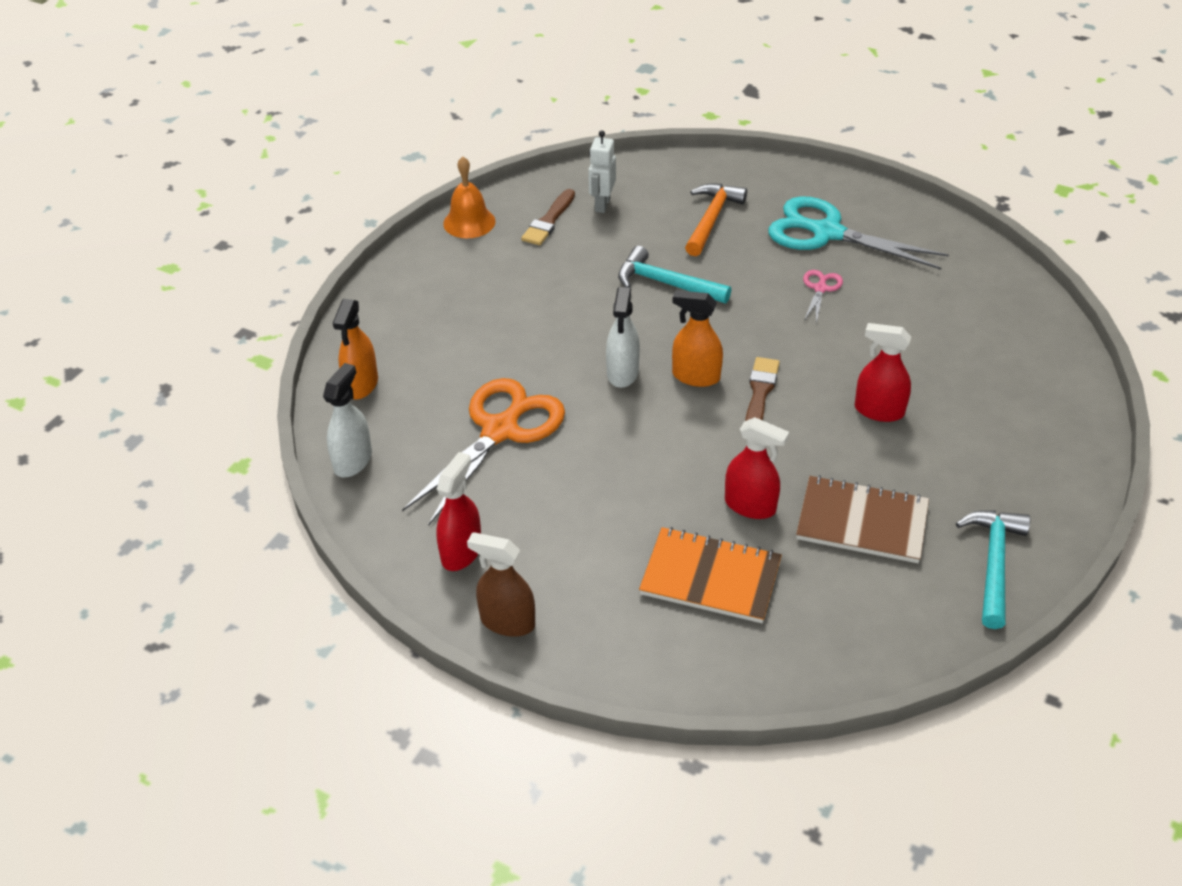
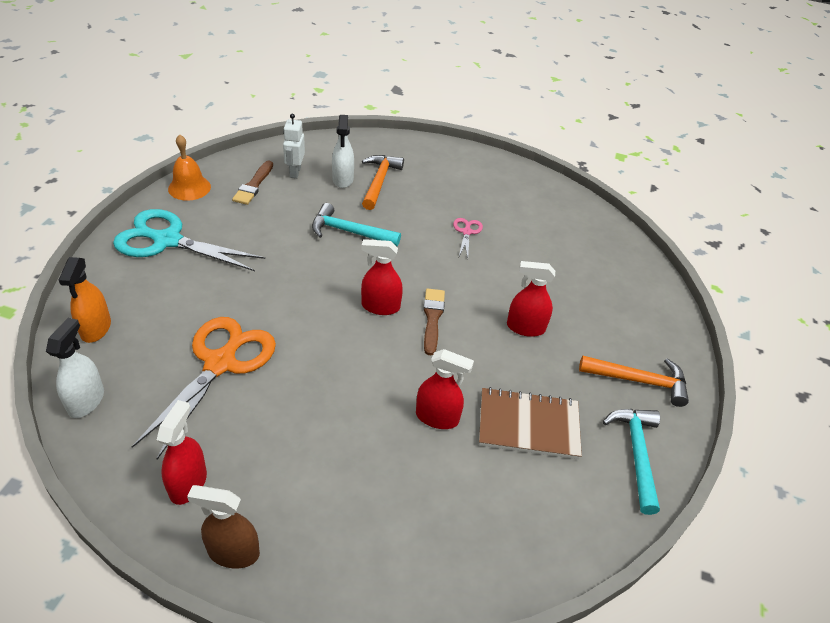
camera: 15 degrees left, 0 degrees up
(622, 373) = (321, 306): white spray bottle -> white spray bottle (343, 179)
(696, 376) = (380, 306): orange spray bottle -> red spray bottle
(710, 577) = (412, 488): orange notebook -> none
(827, 233) = (465, 190): turquoise scissors -> turquoise scissors (168, 240)
(1017, 482) = (639, 381): none -> orange hammer

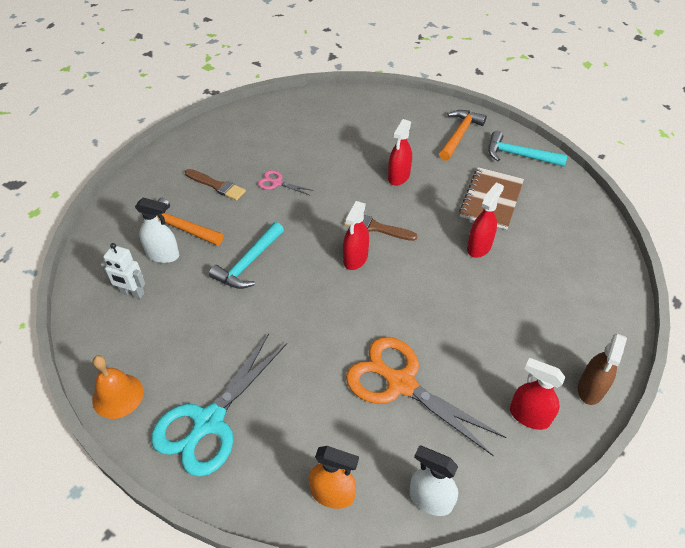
camera: 70 degrees left, 5 degrees up
(253, 185) = (140, 332): brown brush -> brown brush (217, 186)

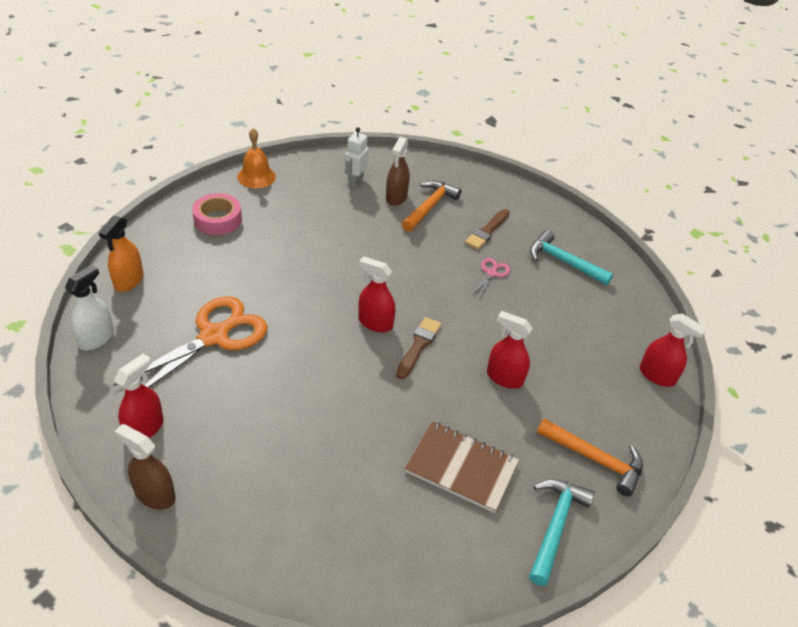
camera: 90 degrees right, 5 degrees down
(163, 255) = (396, 197): white spray bottle -> brown spray bottle
(209, 421) = (218, 220): turquoise scissors -> pink tape
(249, 263) = (379, 248): turquoise hammer -> turquoise hammer (564, 262)
(479, 247) = (379, 436): red spray bottle -> red spray bottle (657, 375)

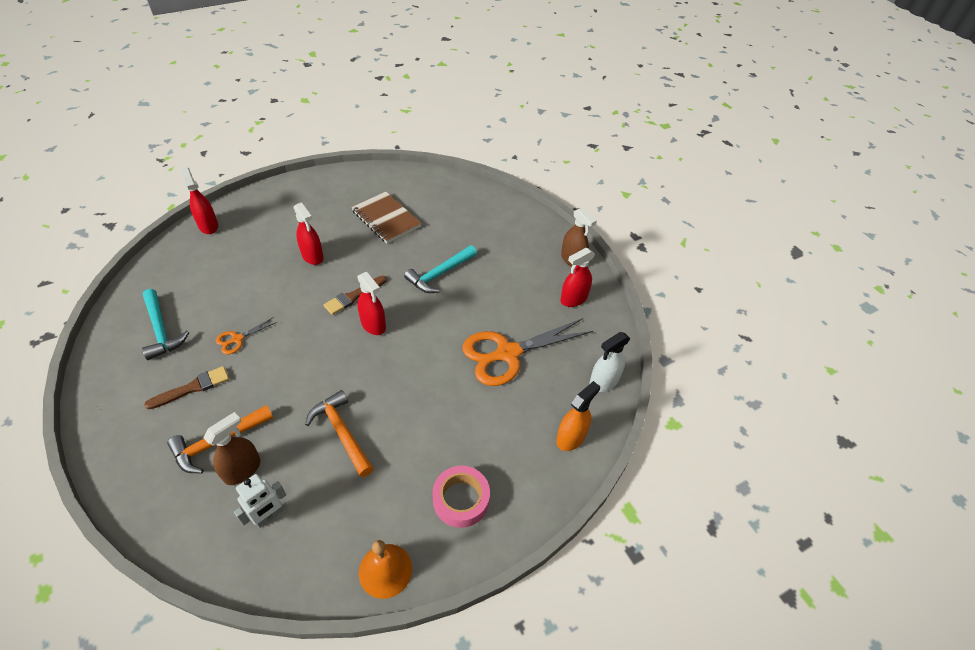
camera: 155 degrees left, 5 degrees up
(491, 273) = (237, 339): pink scissors -> orange scissors
(555, 526) = (358, 182): turquoise hammer -> turquoise hammer (440, 274)
(595, 459) = (304, 199): orange hammer -> orange hammer (342, 432)

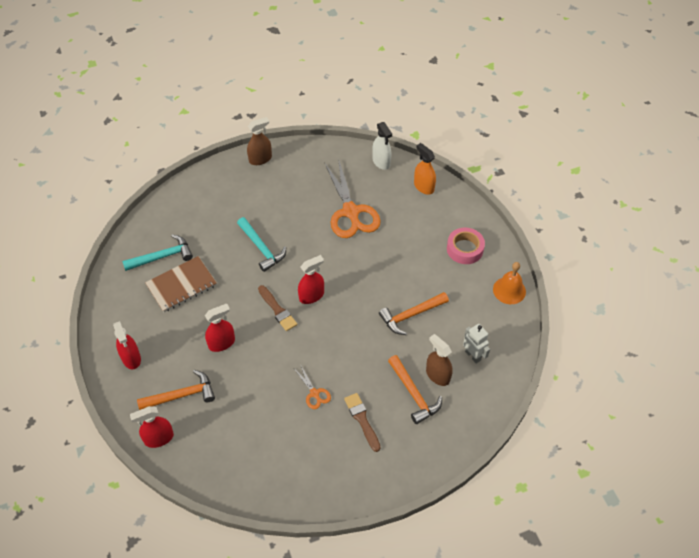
camera: 80 degrees left, 5 degrees up
(161, 330) = (296, 455): turquoise hammer -> turquoise hammer (162, 257)
(253, 235) = (181, 395): none -> orange hammer
(573, 299) = (303, 165): red spray bottle -> red spray bottle (131, 358)

